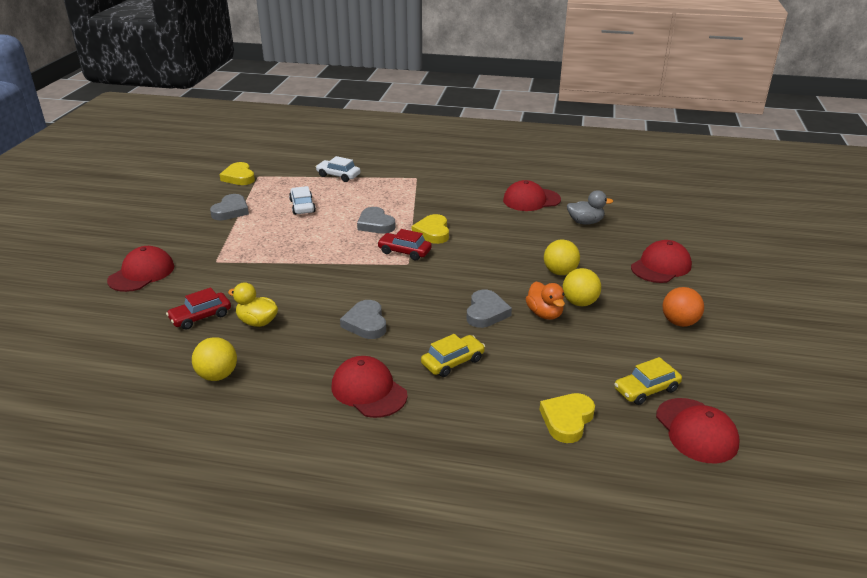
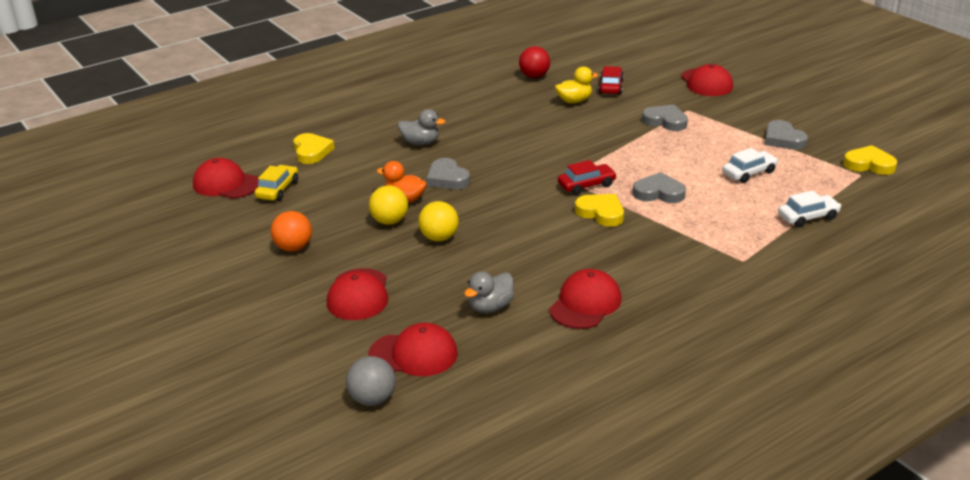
camera: 135 degrees right, 0 degrees up
(217, 375) = (534, 76): yellow ball -> red ball
(302, 206) = (749, 173): white car -> white car turned 60 degrees counterclockwise
(366, 323) = (511, 132): grey heart -> grey heart (665, 121)
(369, 390) = (444, 109): red cap -> red cap (413, 354)
(453, 362) = (420, 143): yellow car -> grey duck
(705, 217) = (373, 399): none -> grey ball

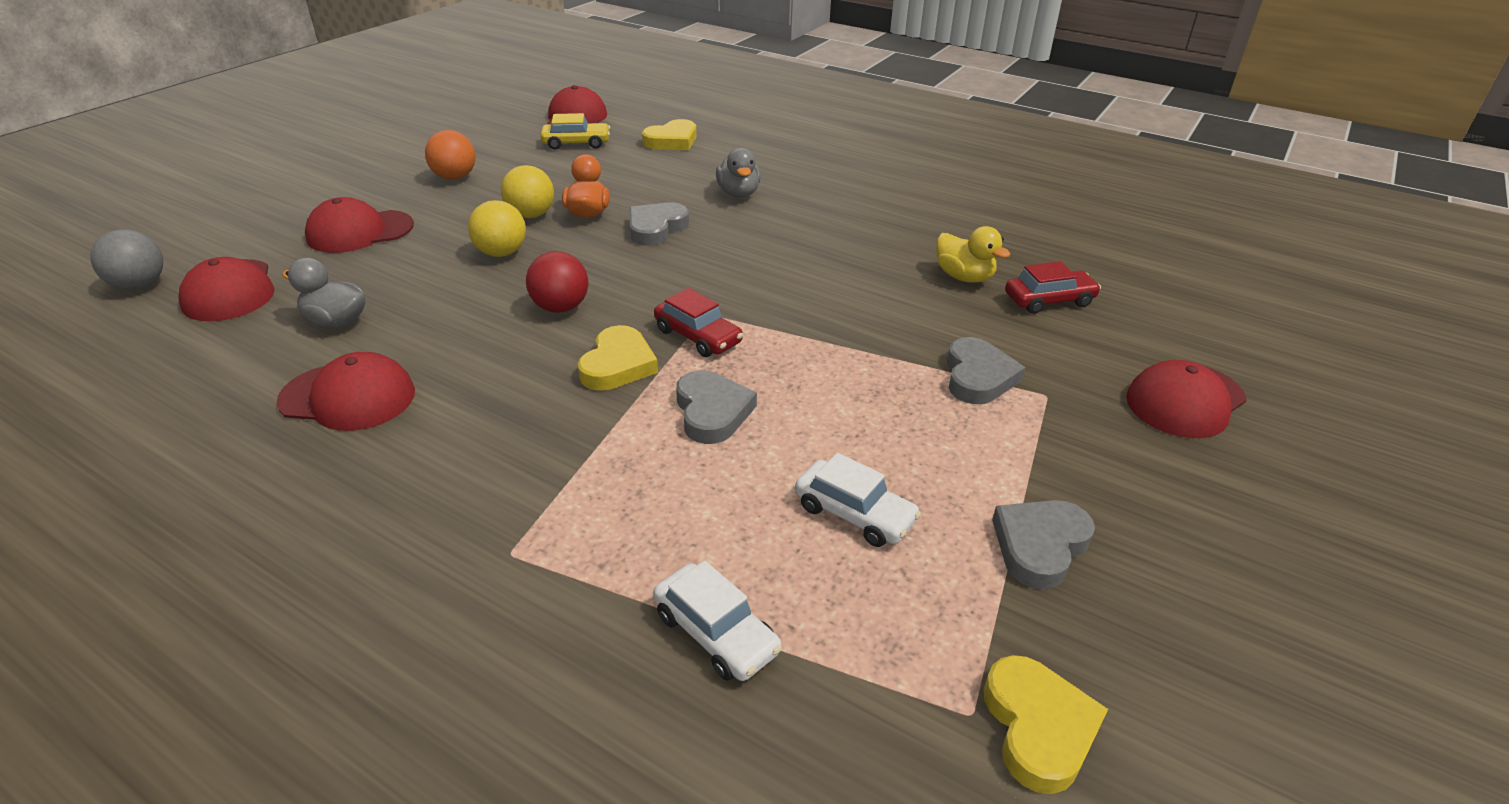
camera: 65 degrees right, 5 degrees up
(534, 76) = (1010, 231): red ball -> red ball (560, 307)

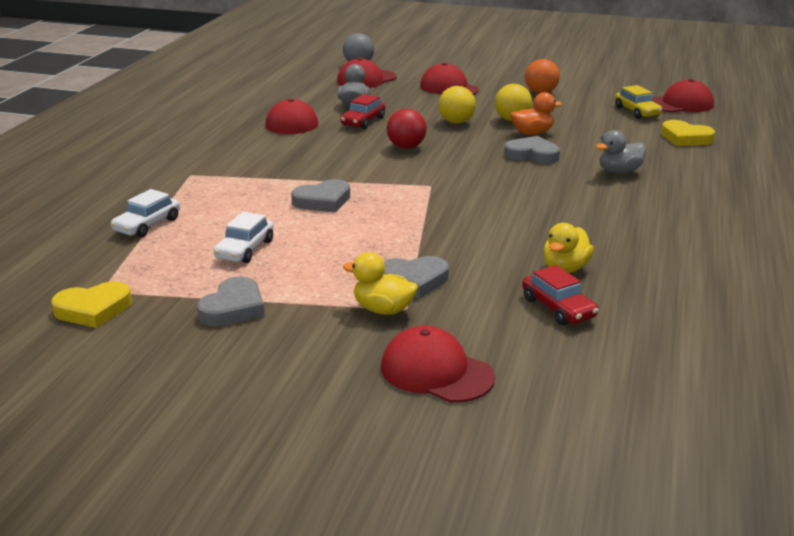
camera: 75 degrees right, 10 degrees down
(618, 365) = (355, 171): yellow heart -> none
(698, 336) = (401, 186): red car -> red car (363, 121)
(1040, 546) = (233, 308): grey heart -> grey heart turned 90 degrees clockwise
(1049, 412) = (383, 310): none -> yellow duck

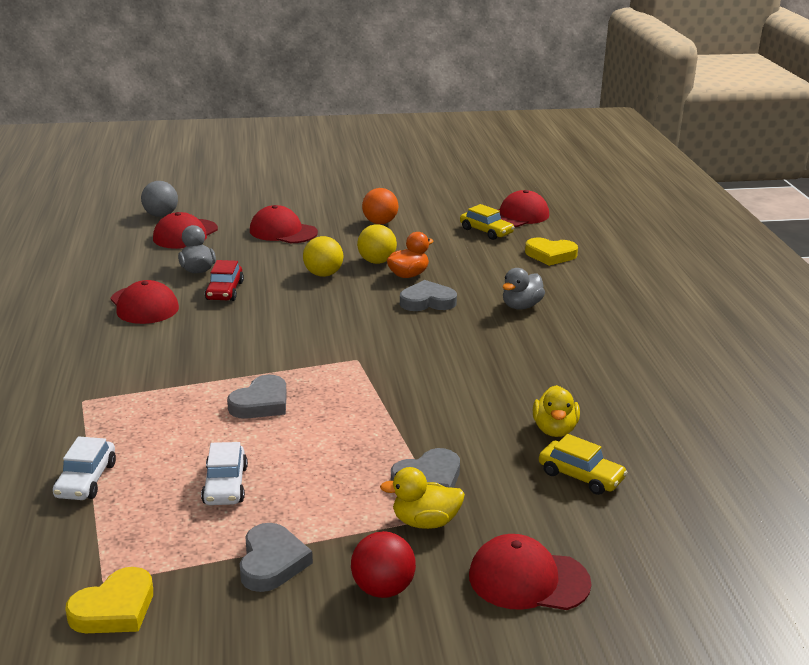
camera: 25 degrees left, 0 degrees up
(406, 147) = (296, 316): red ball -> red ball (383, 589)
(558, 308) = (580, 476): red car -> yellow car

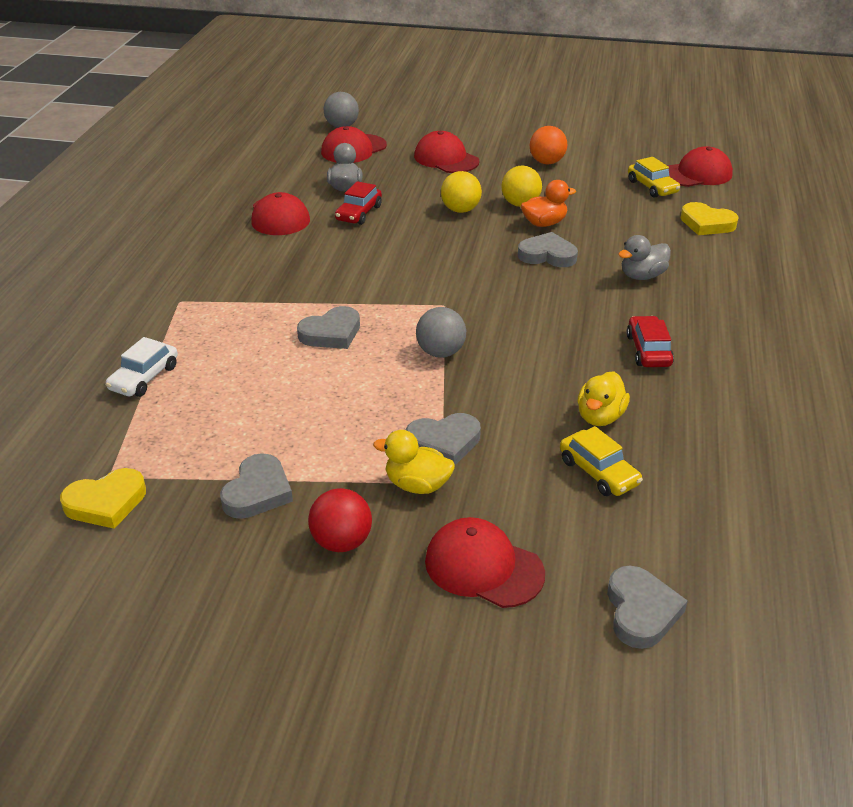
camera: 20 degrees right, 10 degrees up
(225, 485) = (257, 408): white car -> none
(378, 401) = (440, 352): none -> grey ball
(563, 367) = (648, 350): none -> red car
(684, 583) = (641, 611): none -> grey heart

